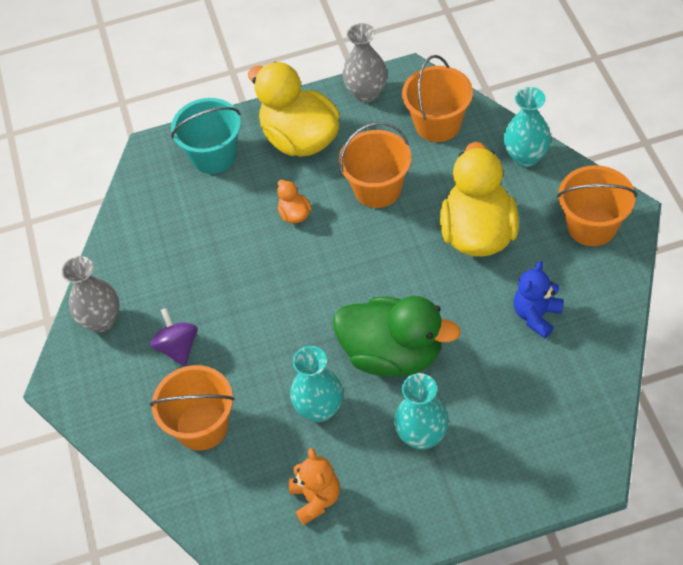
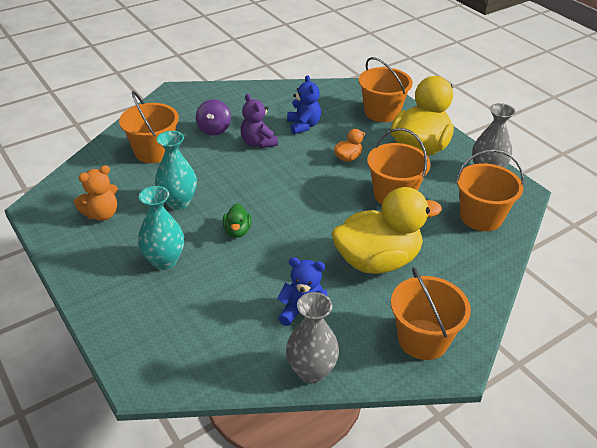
camera: 65 degrees right, 15 degrees down
(101, 320) = (226, 96): grey vase -> grey vase (311, 371)
(178, 347) = (214, 129): purple spinning top -> purple spinning top turned 135 degrees clockwise
(209, 244) = (303, 126): none -> blue teddy bear
(214, 155) = (382, 112): turquoise bucket -> orange bucket
(228, 302) = (258, 143): none -> purple teddy bear
(393, 354) = (237, 231): green duck -> green duck, size x0.42
(525, 157) = (478, 279): turquoise vase -> none

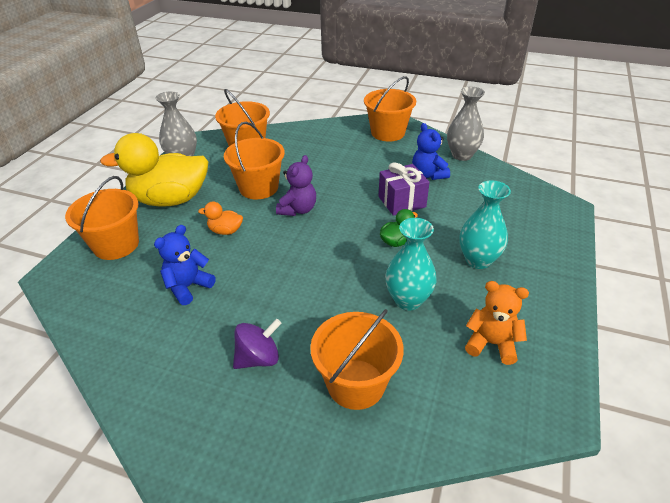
camera: 125 degrees left, 0 degrees up
(258, 143) = (253, 303): purple teddy bear -> purple teddy bear (298, 209)
(282, 266) = (402, 202): none -> purple gift
(377, 261) = (344, 168): yellow duck -> none

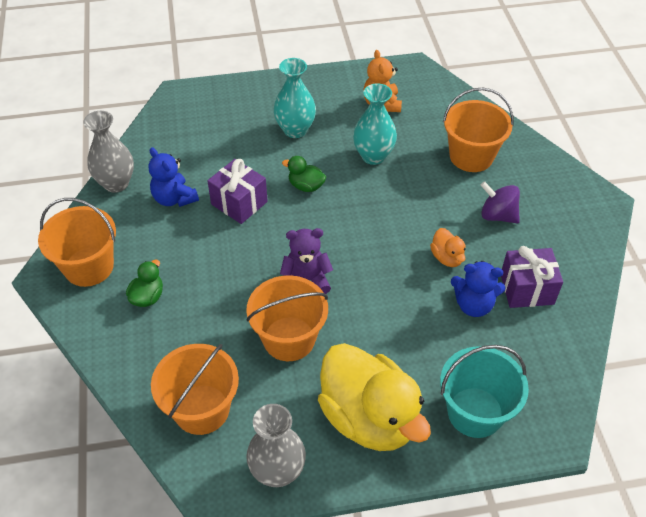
camera: 120 degrees left, 10 degrees up
(116, 245) = (475, 412): orange bucket -> turquoise bucket
(165, 330) = (526, 289): none -> purple gift
(225, 231) = (382, 324): orange duck -> orange duck (447, 257)
(344, 146) = (147, 297): none -> green duck
(428, 175) = (174, 198): blue teddy bear -> blue teddy bear turned 105 degrees clockwise

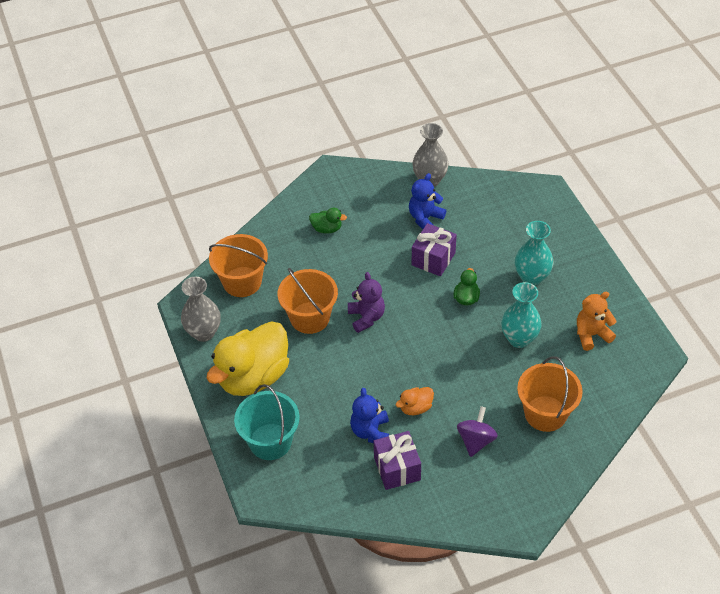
camera: 80 degrees right, 0 degrees up
(89, 267) = (345, 189): orange bucket -> none

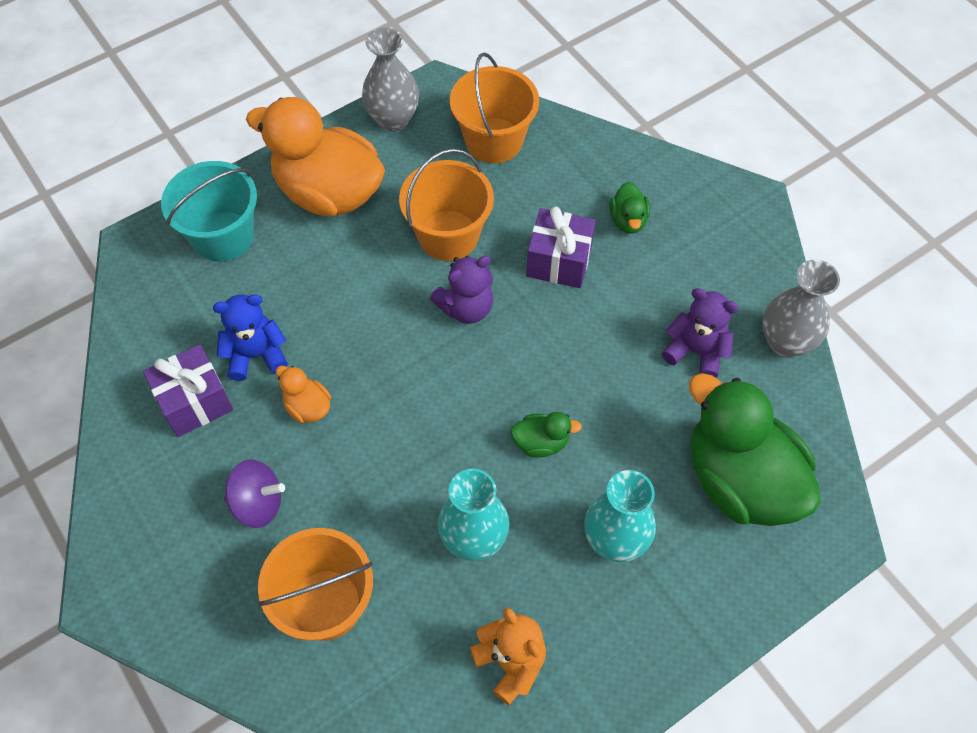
camera: 75 degrees right, 10 degrees up
(253, 377) = (329, 192): yellow duck -> orange duck
(425, 218) = (696, 351): blue teddy bear -> purple teddy bear
(433, 259) = (611, 379): purple gift -> purple gift (559, 261)
(507, 219) = (740, 480): none -> green duck

